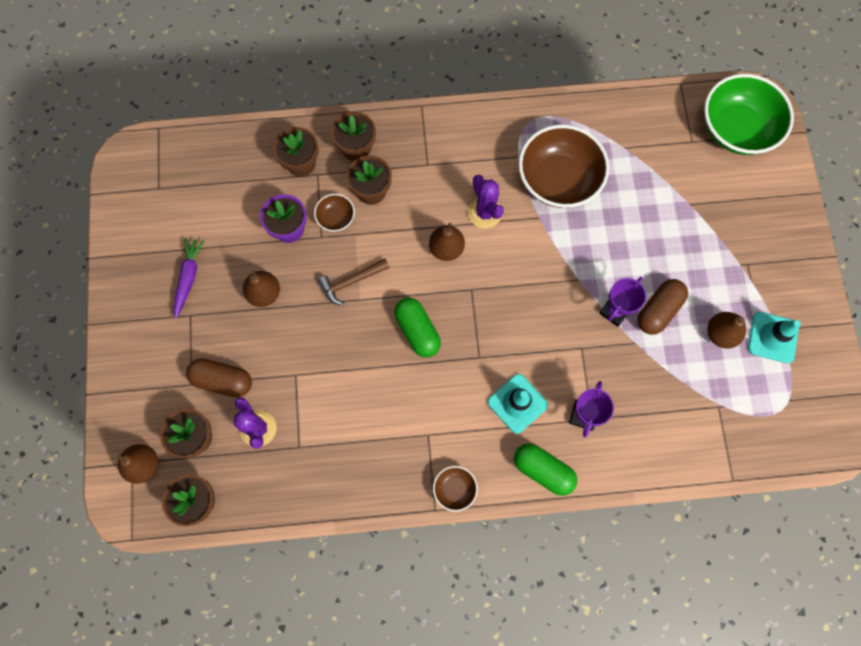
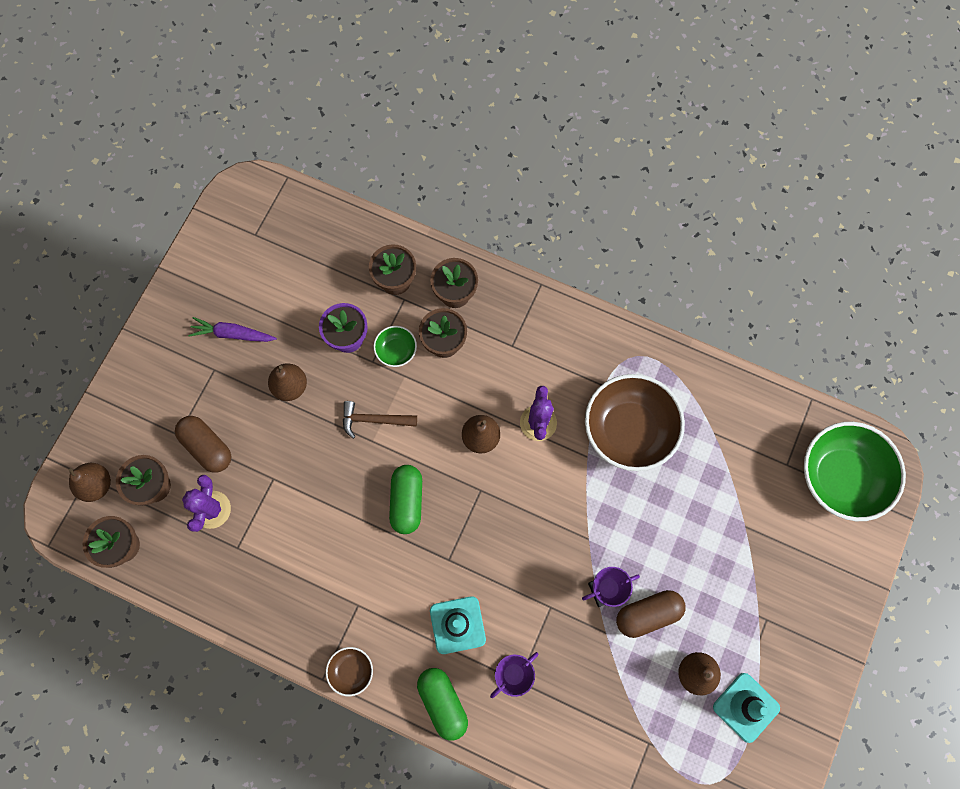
camera: 30 degrees right, 0 degrees up
(188, 278) = (233, 334): purple carrot -> purple carrot turned 120 degrees counterclockwise
(336, 218) = (396, 351): brown bowl -> green bowl

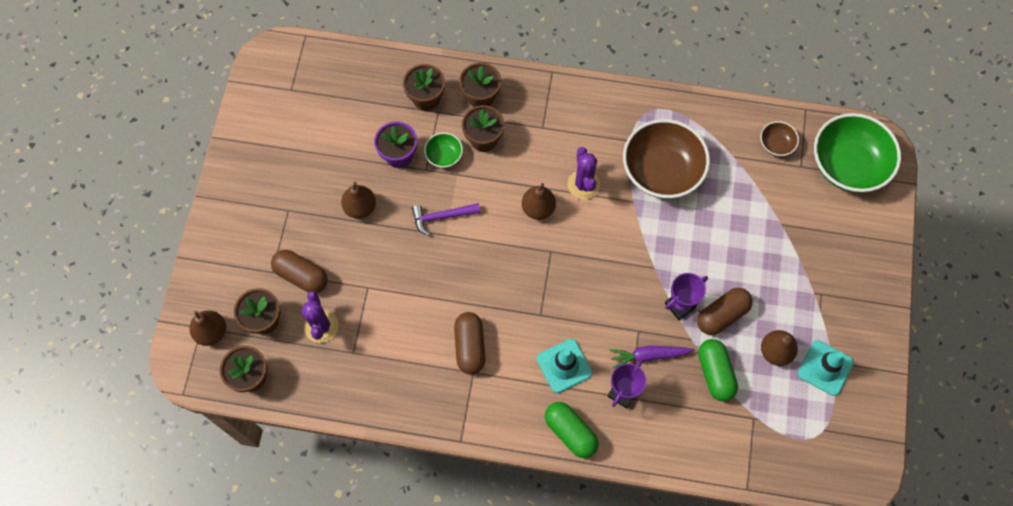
camera: 15 degrees left, 5 degrees down
(233, 334) = (296, 176): purple carrot -> purple carrot (649, 356)
(351, 671) = (484, 427): brown bowl -> brown bowl (776, 144)
(362, 575) = (470, 346): none -> brown capsule
(374, 420) = (441, 217): brown hammer -> purple hammer
(407, 501) = (490, 276): green capsule -> green capsule (715, 373)

